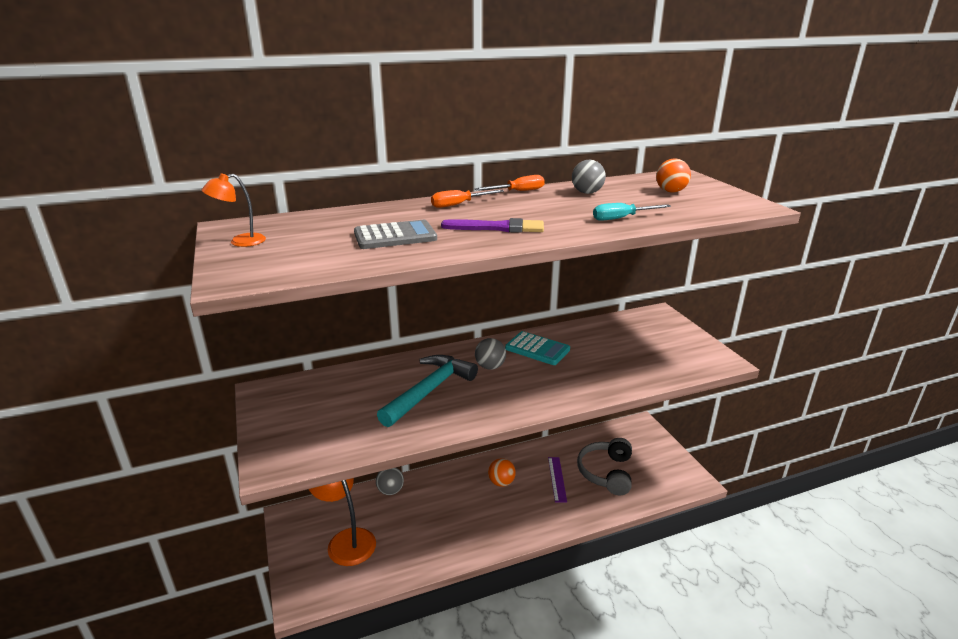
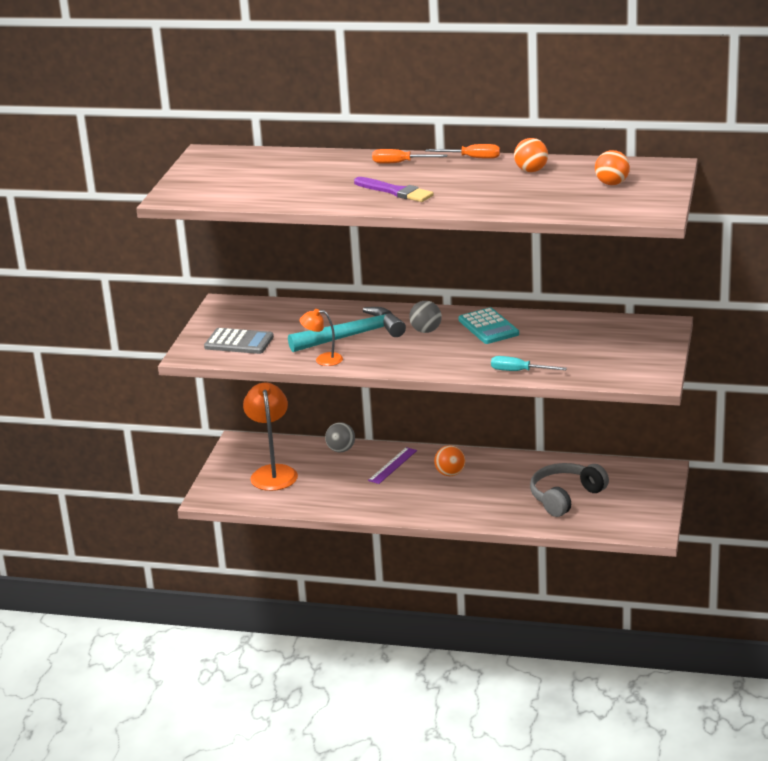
camera: 35 degrees right, 0 degrees up
(240, 242) = (202, 168): orange lamp -> orange lamp (323, 359)
(395, 236) = (310, 184): grey calculator -> grey calculator (239, 342)
(557, 479) = (508, 487): purple ruler -> purple ruler (392, 465)
(587, 193) = (531, 170): grey ball -> orange ball
(622, 218) = (509, 202): turquoise screwdriver -> turquoise screwdriver (519, 371)

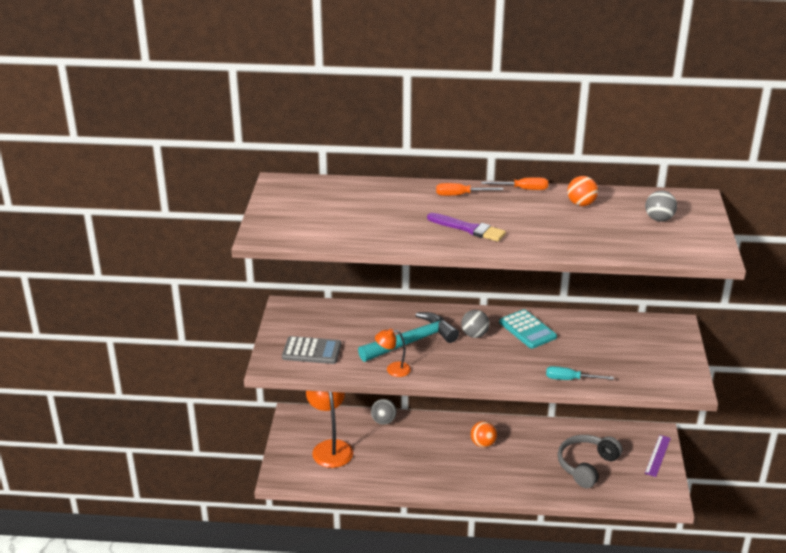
camera: 10 degrees left, 5 degrees up
(392, 465) = (431, 436): purple ruler -> purple ruler (657, 455)
(612, 183) = (659, 219): orange ball -> grey ball

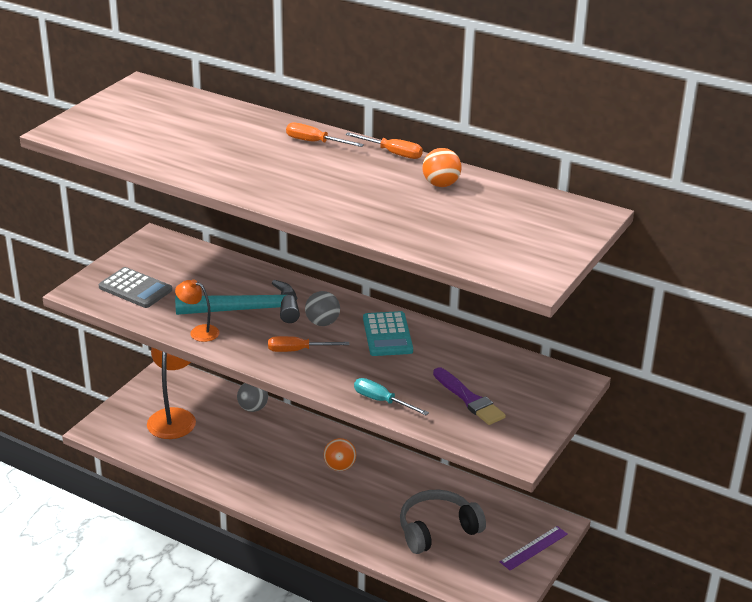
camera: 25 degrees right, 0 degrees up
(468, 229) = (280, 178): purple brush -> purple brush (469, 399)
(477, 361) = (298, 350): none -> orange screwdriver
(659, 219) = (514, 223): grey ball -> none

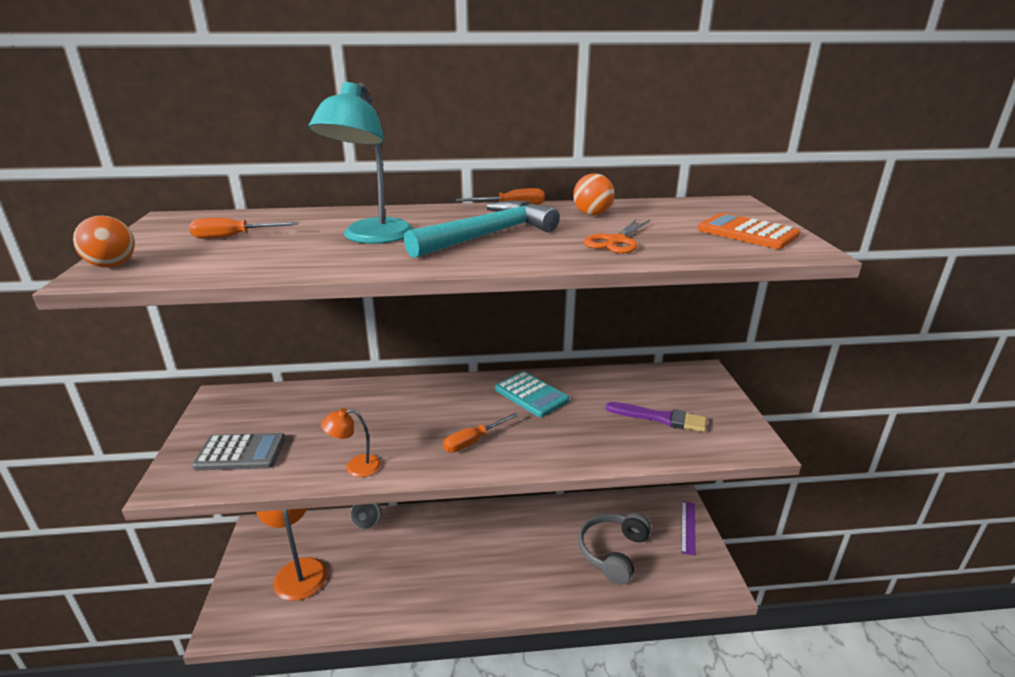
camera: 35 degrees left, 5 degrees down
(245, 152) = (371, 237): none -> turquoise lamp
(247, 310) = (383, 425): turquoise hammer -> turquoise hammer (488, 235)
(315, 142) = (429, 216): orange screwdriver -> orange screwdriver (233, 237)
(322, 323) = (466, 407): grey ball -> none
(339, 467) = (487, 539): orange ball -> orange ball (112, 265)
(382, 401) = (600, 453): turquoise screwdriver -> none
(407, 218) = (616, 241): none -> orange scissors
(526, 248) = (747, 233): none -> orange calculator

